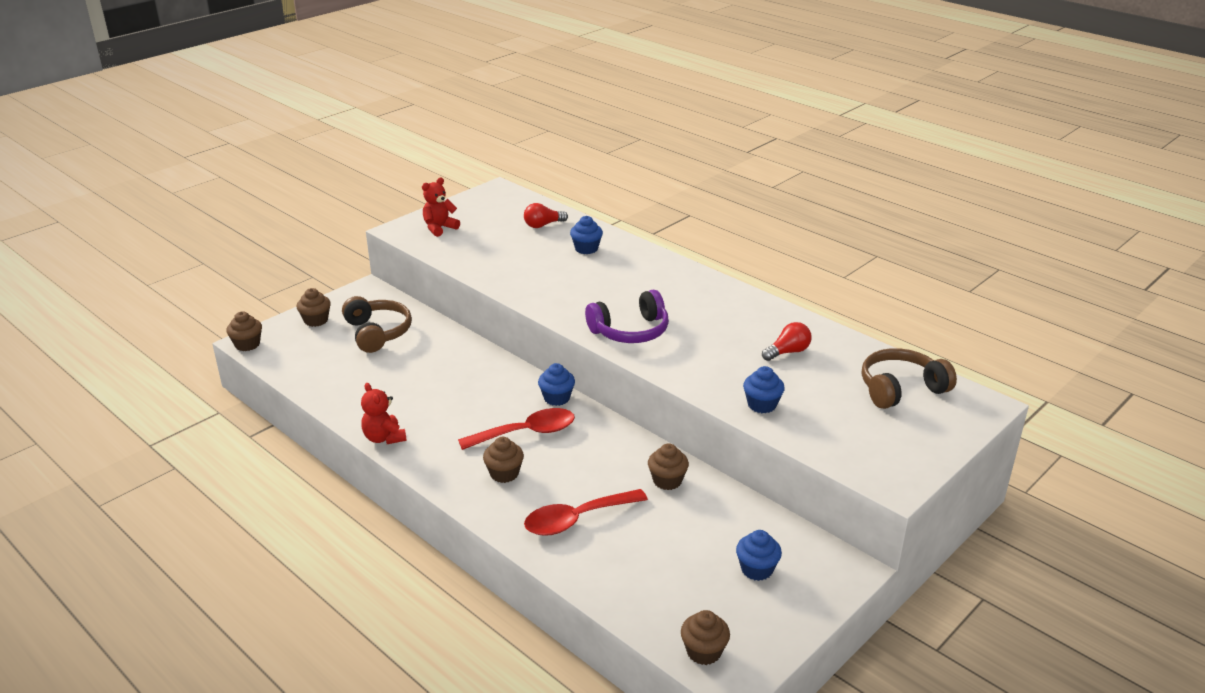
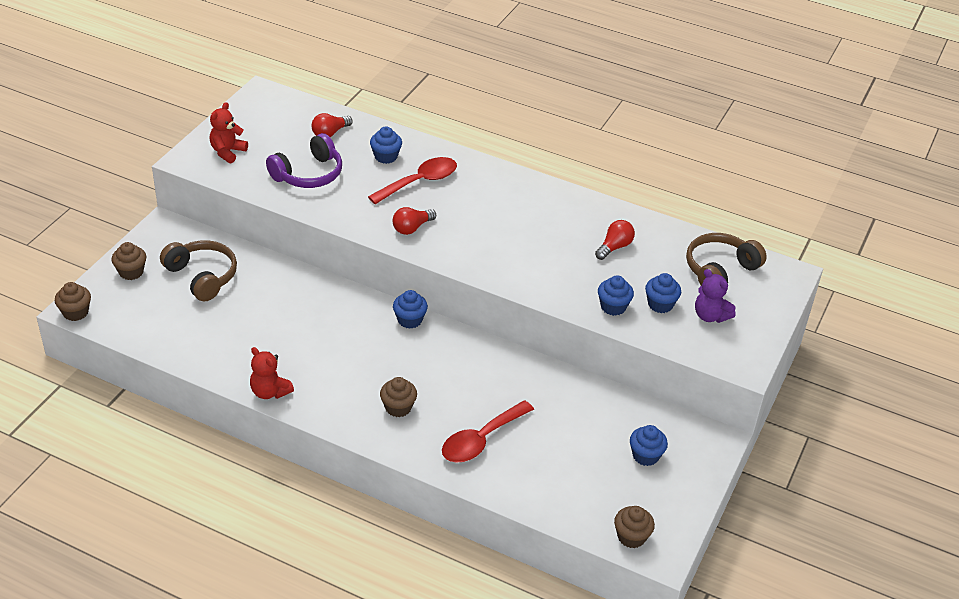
camera: 20 degrees left, 10 degrees up
(527, 433) = (399, 362): red spoon -> red spoon (420, 182)
(580, 308) = (412, 228): none -> red light bulb
(630, 331) = (469, 247): purple headphones -> purple headphones (308, 174)
(667, 481) = (542, 387): brown cupcake -> none
(817, 410) = (660, 304): none -> blue cupcake
(872, 430) = (710, 316): none -> purple teddy bear

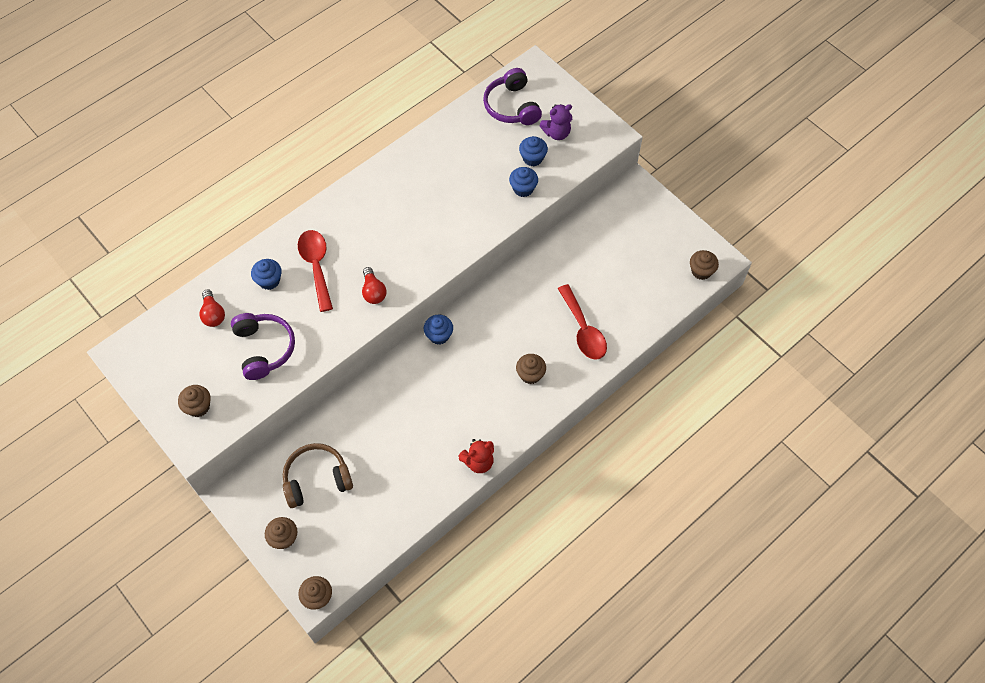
camera: 65 degrees left, 20 degrees up
(227, 152) = (198, 407): red teddy bear -> brown cupcake
(614, 247) = (458, 161): red light bulb -> none
(645, 455) = (634, 233): blue cupcake -> none
(719, 270) = (512, 106): brown headphones -> purple headphones

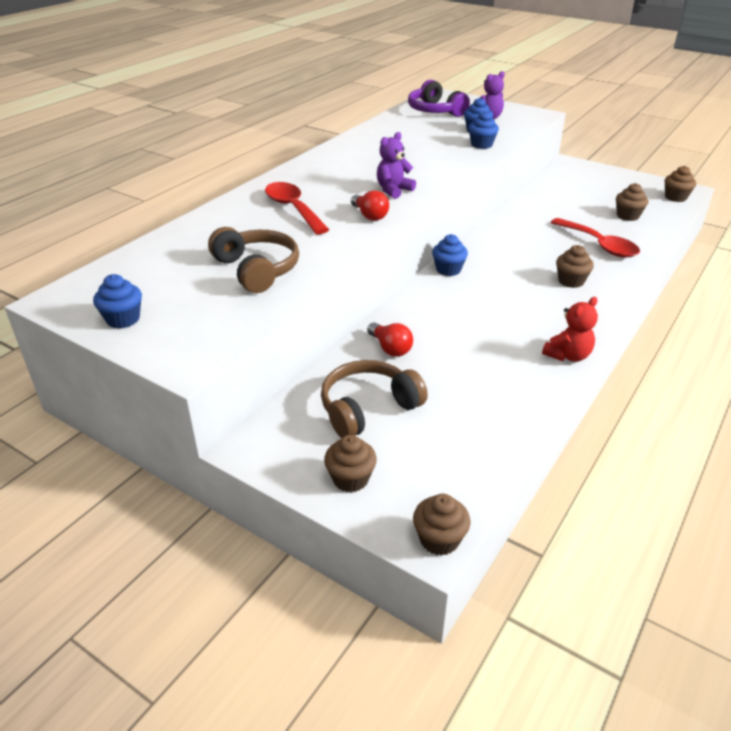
camera: 15 degrees left, 25 degrees down
(198, 407) = (184, 328): brown cupcake -> brown cupcake (627, 216)
(213, 314) = (178, 254): red light bulb -> red light bulb (390, 348)
(264, 348) = (257, 270): purple headphones -> brown headphones
(269, 280) = (240, 224): blue cupcake -> blue cupcake (123, 319)
(408, 255) = (393, 190): none -> purple teddy bear

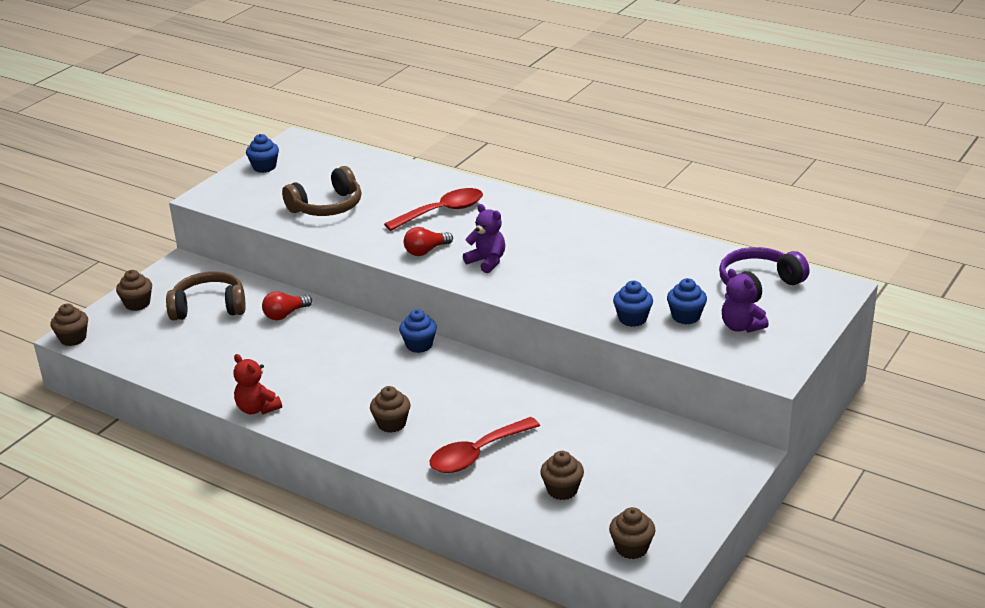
camera: 90 degrees right, 5 degrees down
(368, 408) = (209, 307): brown headphones -> brown headphones turned 60 degrees counterclockwise

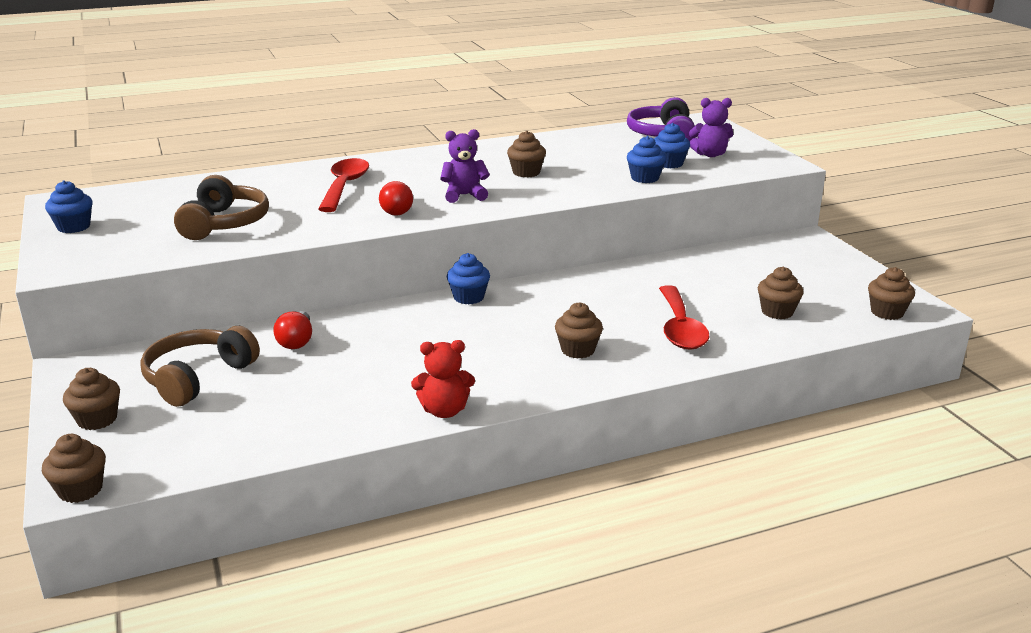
camera: 55 degrees left, 5 degrees down
(570, 264) = (526, 172): none -> brown cupcake

